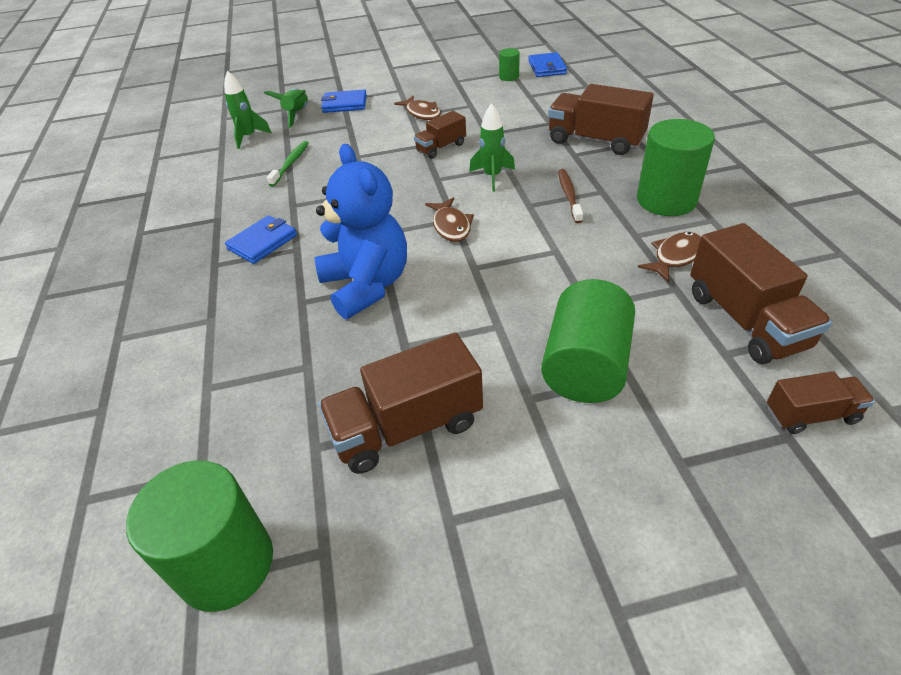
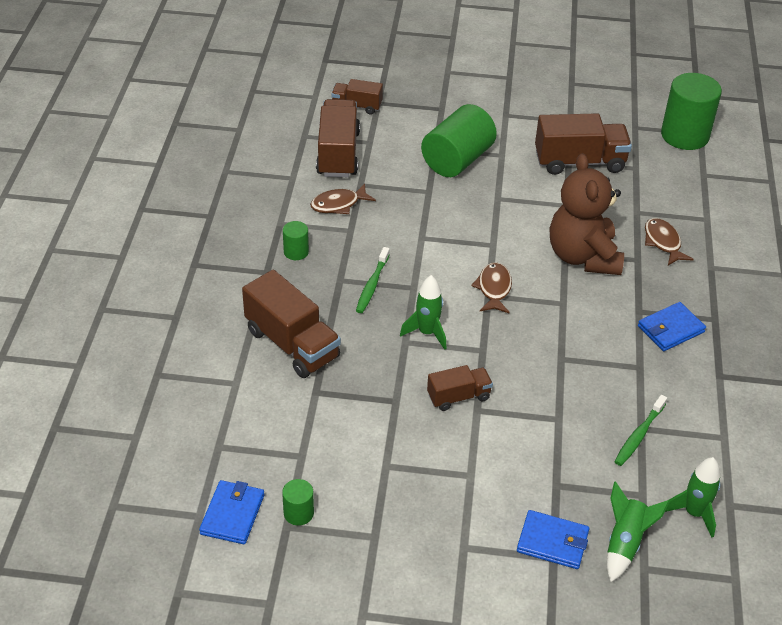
camera: 165 degrees left, 0 degrees up
(367, 285) = (583, 256): blue teddy bear -> brown teddy bear
(422, 113) = (454, 474): brown fish -> brown fish (663, 242)
(569, 195) = (372, 285): brown toothbrush -> green toothbrush
(666, 200) = (296, 252): green cylinder -> green cylinder, size x0.47

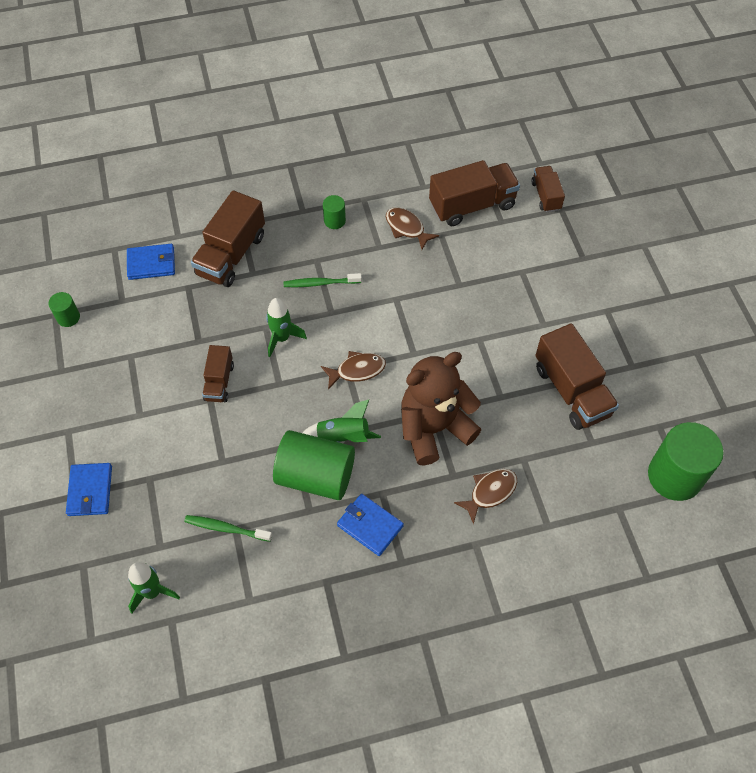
camera: 70 degrees right, 15 degrees up
(232, 514) = (55, 280): blue wallet -> blue wallet (151, 263)
(457, 160) = (515, 292): green cylinder -> green cylinder (315, 476)
(458, 397) = (219, 382): brown truck -> brown truck turned 45 degrees clockwise
(625, 543) = (104, 544): green rocket -> green rocket (343, 437)

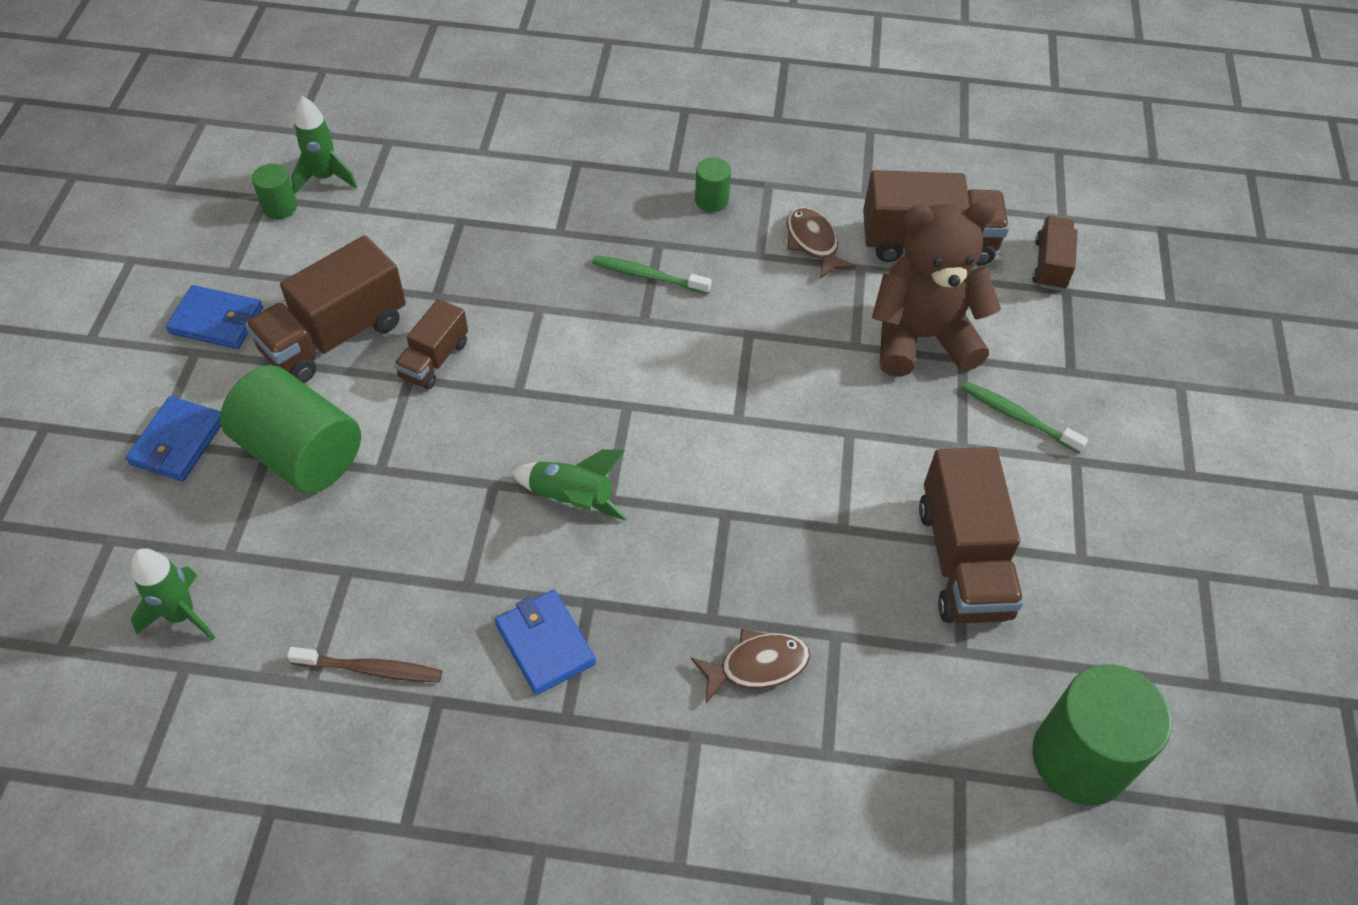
camera: 20 degrees right, 5 degrees down
(151, 263) = (427, 175): blue wallet -> blue wallet (217, 321)
(226, 528) = (334, 565): green toothbrush -> green toothbrush (1018, 417)
(231, 255) = (542, 198): brown truck -> brown truck (335, 336)
(279, 579) = (370, 669): none -> brown toothbrush
(282, 338) = (554, 331): green rocket -> green rocket (325, 178)
(315, 476) = (502, 540): green cylinder -> green cylinder (301, 453)
(357, 370) = (640, 413): brown fish -> none
(434, 428) = (715, 537): brown teddy bear -> brown teddy bear (921, 337)

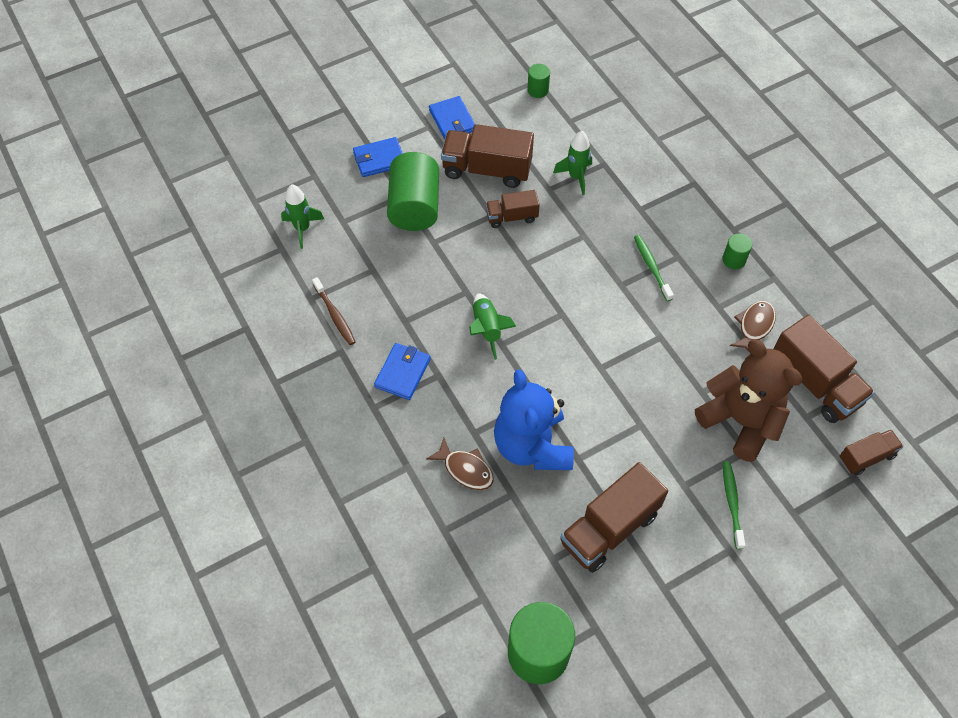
camera: 55 degrees right, 5 degrees up
(325, 178) = (573, 92): green rocket -> green rocket (576, 177)
(785, 565) = (532, 446): none -> blue teddy bear

